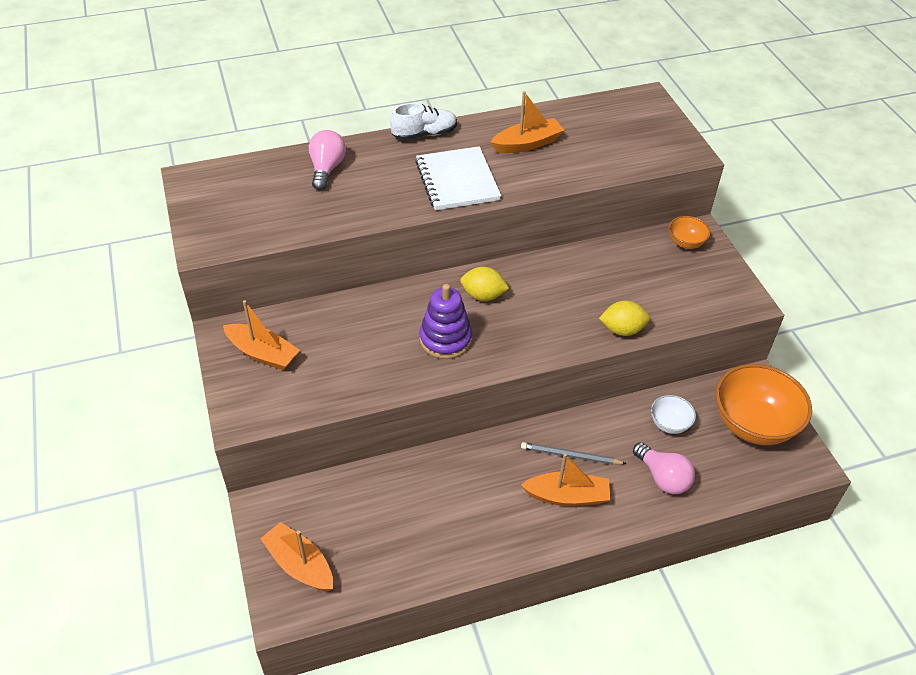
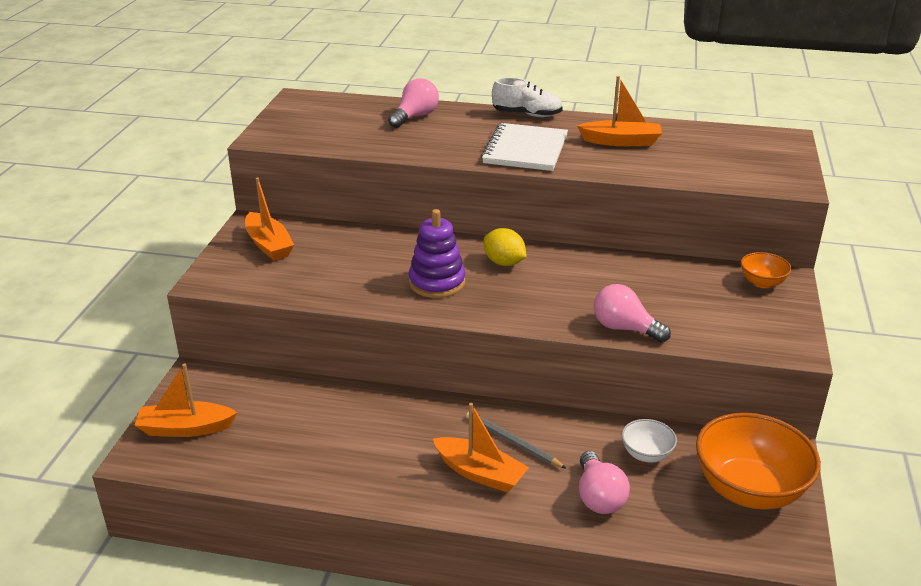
camera: 30 degrees right, 15 degrees down
(300, 565) = (186, 428): orange boat -> orange boat turned 75 degrees counterclockwise
(622, 330) = (624, 328): yellow lemon -> pink light bulb

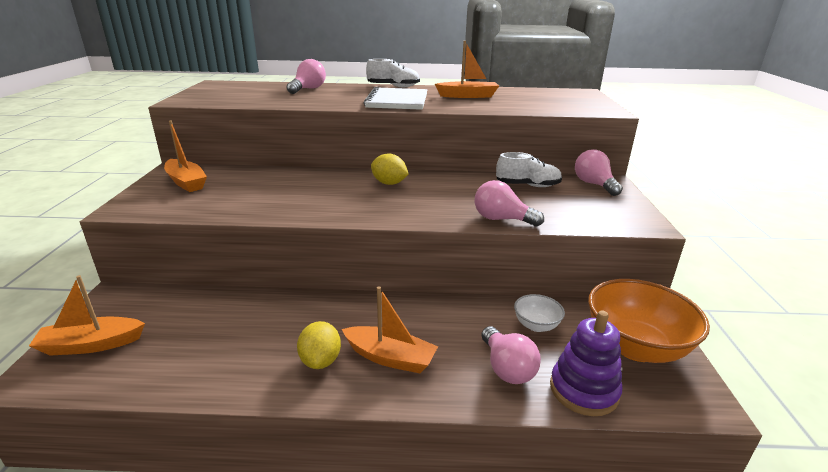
camera: 10 degrees left, 5 degrees down
(409, 468) = (320, 360): none -> yellow lemon
(437, 283) = (334, 198): purple stacking toy -> purple stacking toy (583, 390)
(512, 442) = (415, 326): grey pencil -> none
(675, 278) = (527, 186): none -> white shoe
(762, 283) = (594, 184): orange bowl -> pink light bulb

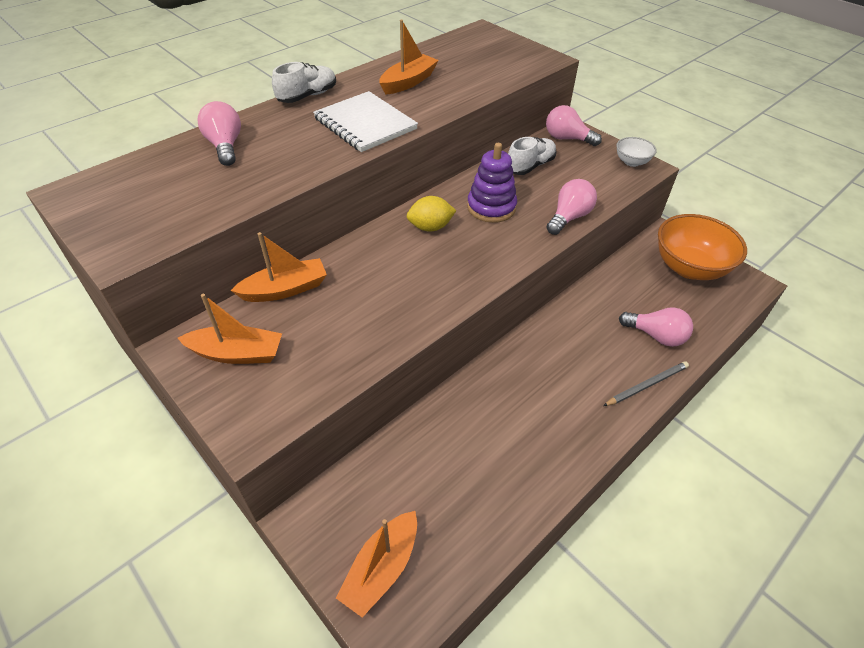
camera: 45 degrees left, 20 degrees up
(320, 360) = (559, 422): yellow lemon -> none
(390, 357) = (592, 383): orange boat -> orange boat (285, 289)
(434, 392) = (647, 385): none -> grey pencil
(501, 219) = (569, 217): pink light bulb -> pink light bulb turned 150 degrees clockwise
(536, 325) = (629, 290): white bowl -> white bowl (631, 162)
(583, 390) = (704, 319): purple stacking toy -> purple stacking toy (491, 207)

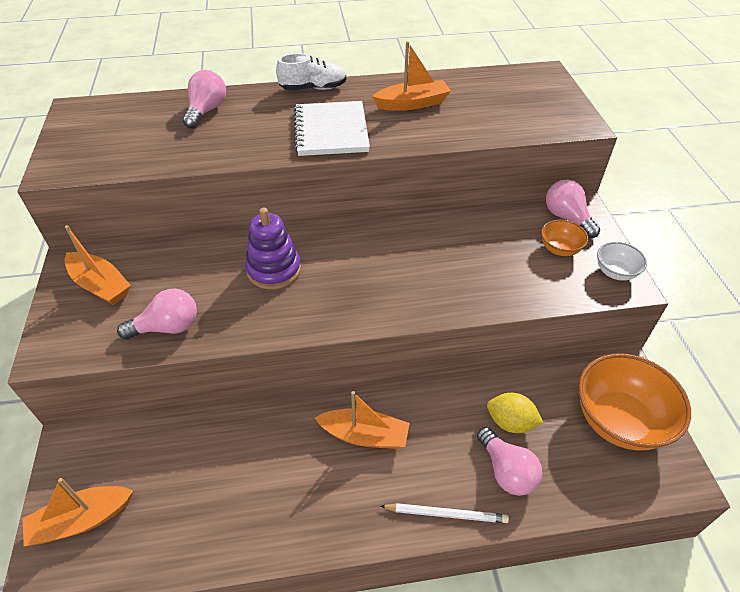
camera: 35 degrees right, 0 degrees up
(285, 289) = (180, 250): orange boat -> orange boat (364, 435)
(430, 227) = (342, 250): yellow lemon -> yellow lemon (510, 422)
(491, 207) = (416, 256): purple stacking toy -> purple stacking toy (274, 270)
(530, 166) = (497, 231): white shoe -> none
(569, 217) = (482, 300): pink light bulb -> pink light bulb (167, 327)
(583, 161) = (559, 249): none -> orange bowl
(647, 385) = (446, 514): grey pencil -> white pencil

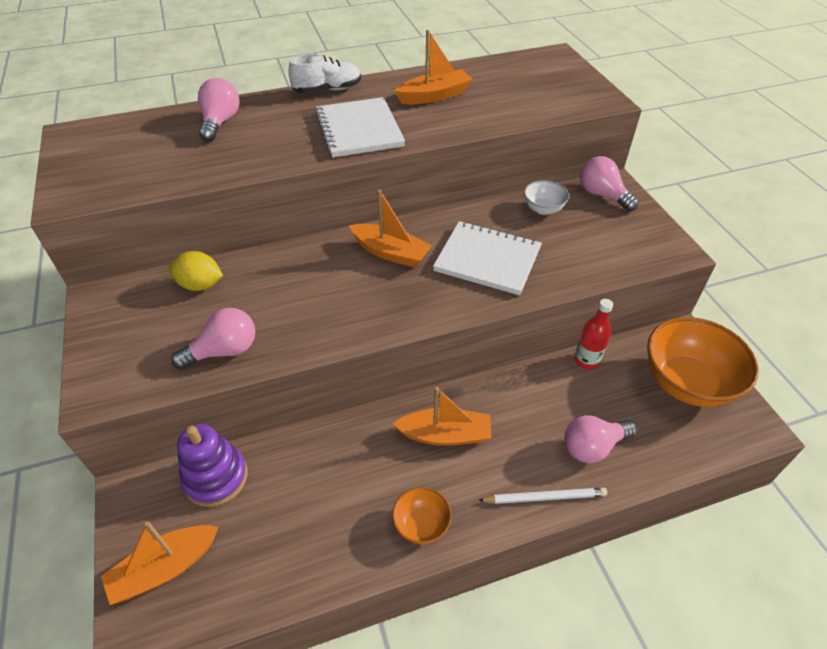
camera: 10 degrees left, 0 degrees up
(100, 285) = (137, 318): orange boat -> orange boat (390, 253)
(274, 270) = (322, 279): purple stacking toy -> purple stacking toy (216, 477)
(435, 270) = (487, 259): none -> white notebook
(506, 471) = (592, 447): pink light bulb -> pink light bulb turned 105 degrees clockwise
(510, 422) = (585, 400): yellow lemon -> yellow lemon (200, 285)
(521, 382) = (586, 360): none -> red bottle
(559, 249) = (603, 225): orange bowl -> orange bowl (421, 524)
(615, 272) = (660, 240): white bowl -> white bowl (543, 209)

